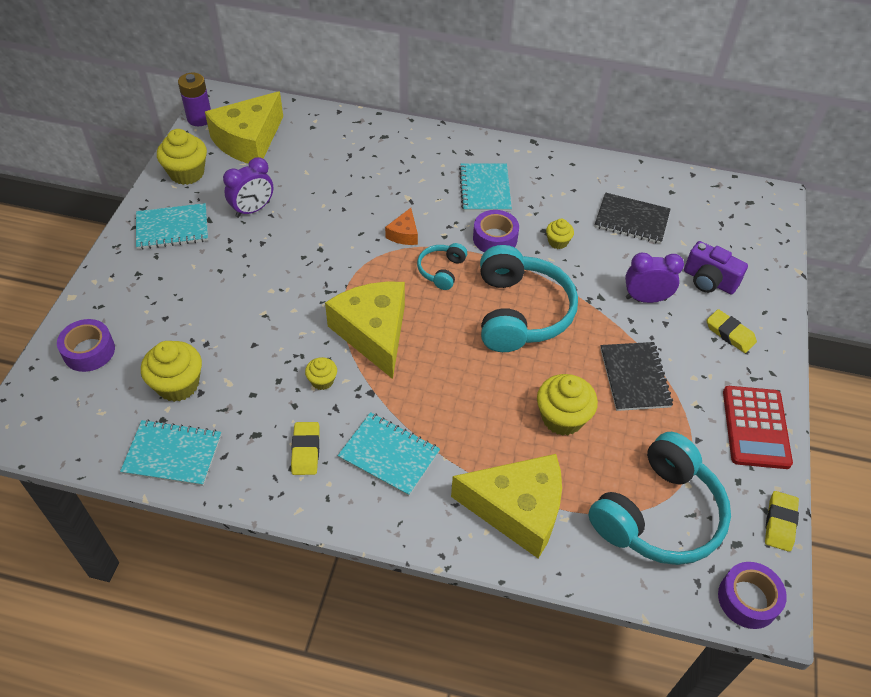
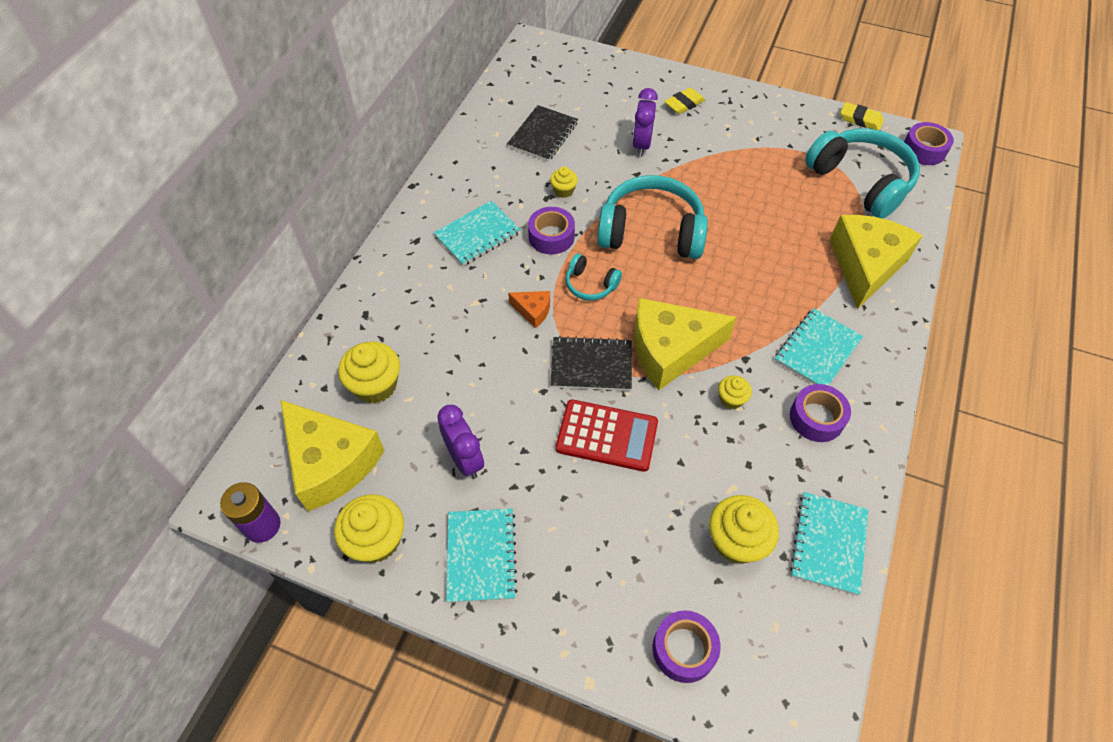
camera: 80 degrees left, 5 degrees up
(306, 450) = (816, 418): yellow eraser -> purple tape
(485, 189) = (477, 235): turquoise notebook -> turquoise notebook turned 45 degrees counterclockwise
(562, 418) = (772, 222): yellow cupcake -> yellow cupcake (375, 385)
(634, 377) = (729, 169): black notebook -> black notebook (591, 365)
(709, 281) = (625, 103): purple camera -> none
(755, 427) = (777, 111): red calculator -> red calculator (607, 436)

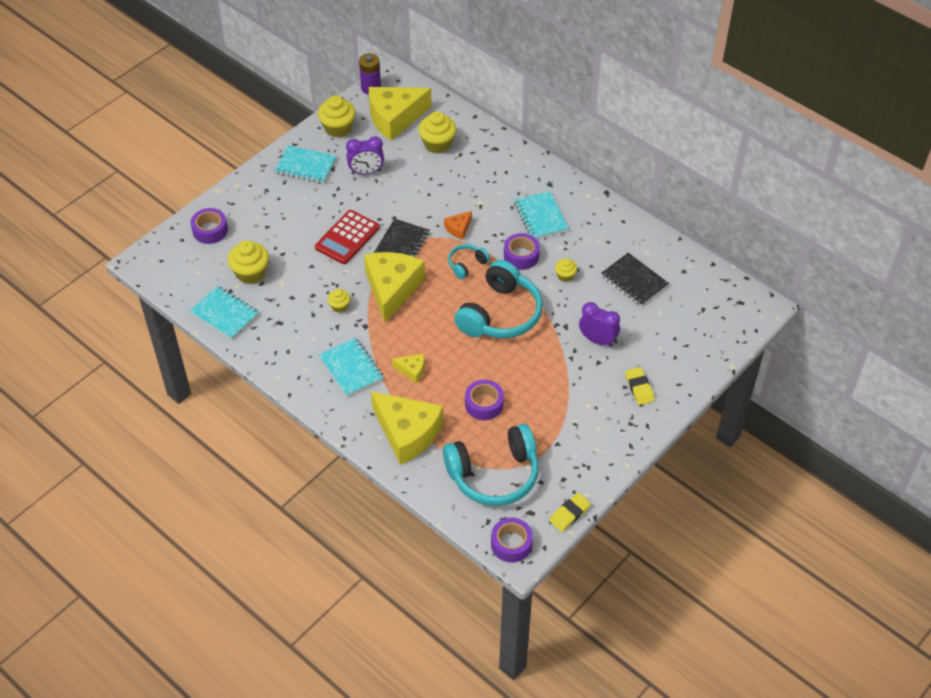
camera: 110 degrees right, 5 degrees down
(780, 288) = (412, 370): none -> yellow cheese
(816, 418) = (303, 344): purple tape -> purple tape (484, 404)

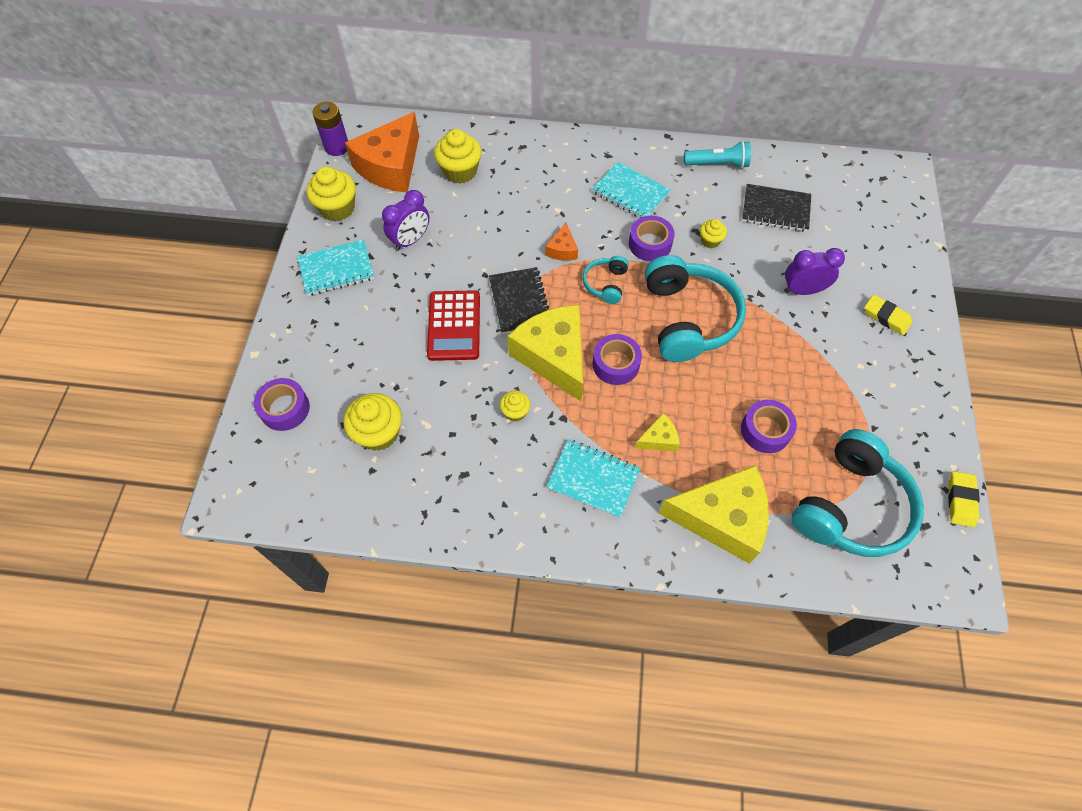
camera: 35 degrees left, 10 degrees up
(225, 314) = (389, 504): turquoise notebook -> none
(394, 118) = (390, 166): yellow cheese -> orange cheese
(511, 544) = (943, 578): purple tape -> purple tape (616, 364)
(623, 229) = (717, 164): none -> turquoise flashlight

